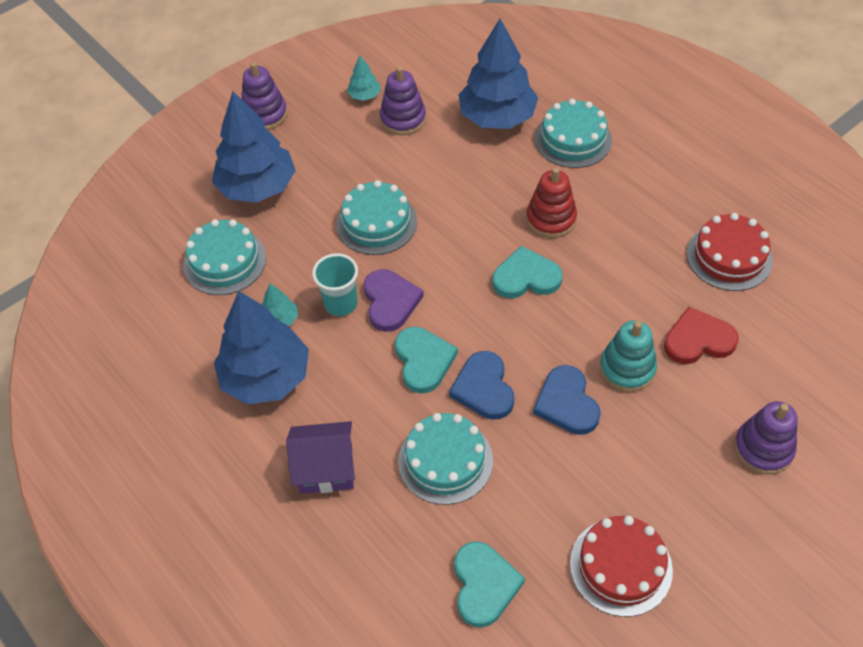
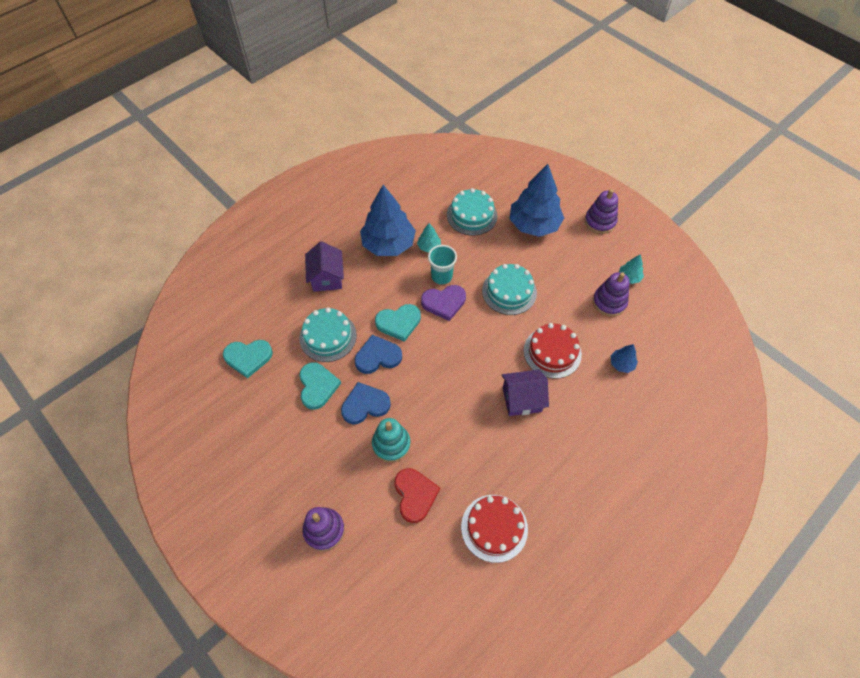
camera: 85 degrees right, 5 degrees up
(497, 117) = (621, 364): blue tree -> blue tree, size x0.44
(526, 277) = (467, 382): turquoise heart -> turquoise heart (317, 386)
(551, 219) = (522, 399): red stacking toy -> purple house
(573, 139) = (606, 417): turquoise cake -> none
(621, 566) = (250, 431): red cake -> red cake (552, 352)

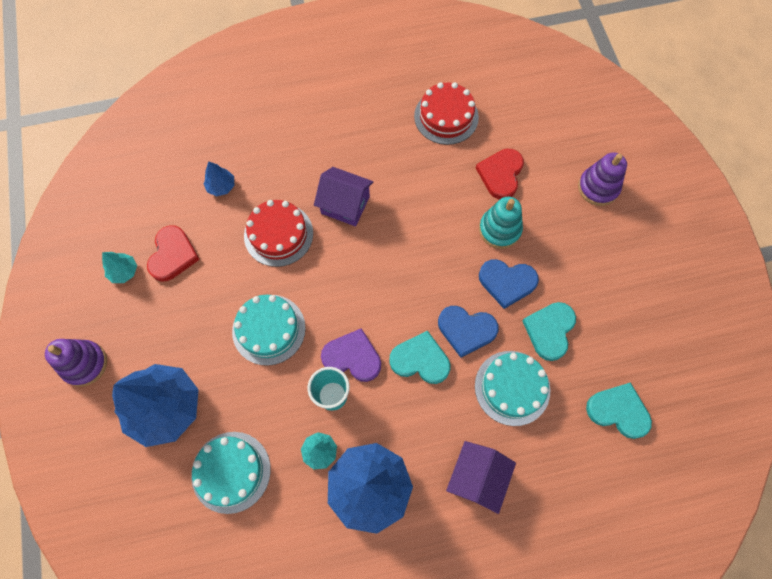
camera: 150 degrees left, 10 degrees up
(609, 302) = (173, 255): purple stacking toy -> red heart

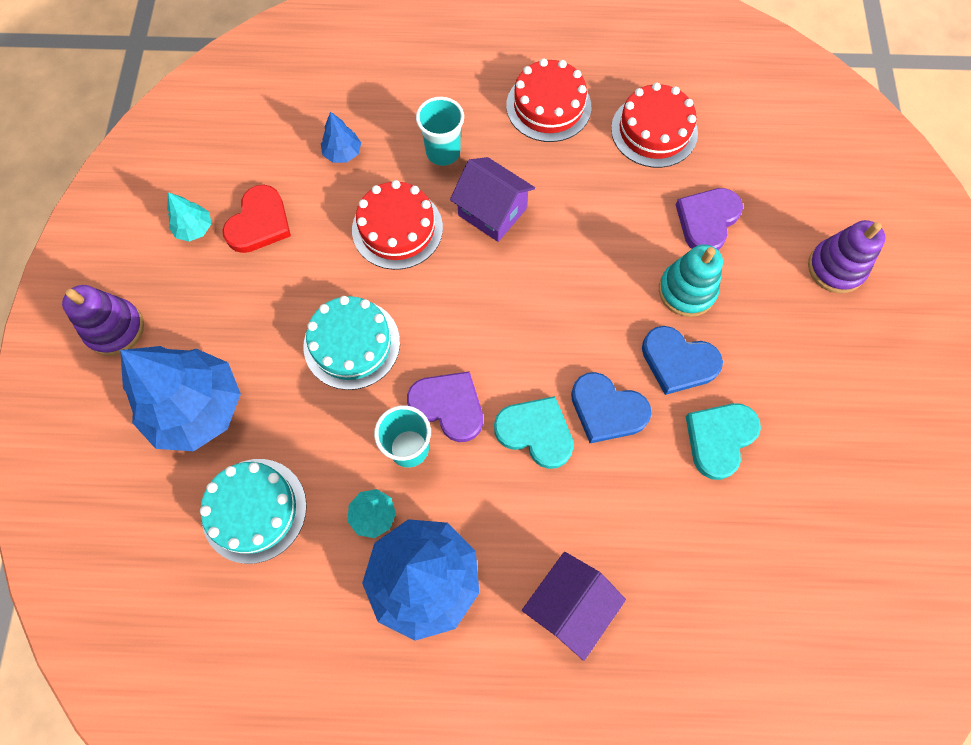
camera: 15 degrees right, 0 degrees up
(296, 168) = (443, 152): none -> turquoise cup
(365, 115) = (548, 106): none -> red cake
(501, 174) = (707, 221): red heart -> purple heart
(512, 387) = (648, 500): turquoise cake -> none
(618, 411) = (786, 570): turquoise heart -> none

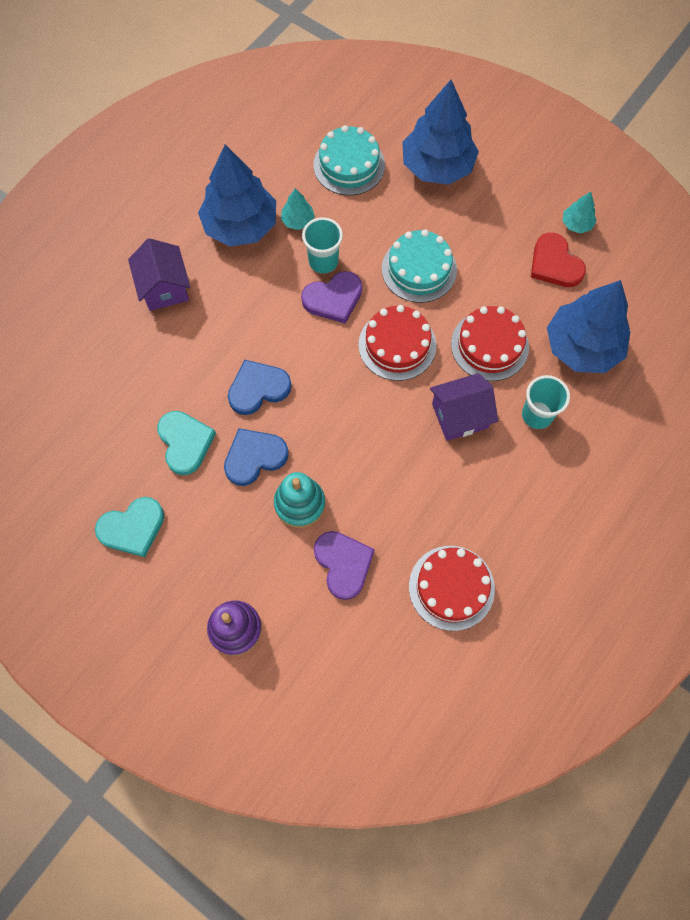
camera: 125 degrees right, 0 degrees up
(115, 329) = (526, 149): purple stacking toy -> none
(343, 153) = (582, 347): blue tree -> blue tree, size x2.28
(535, 432) = (277, 337): turquoise heart -> turquoise heart (132, 528)
(548, 106) = (530, 521): red cake -> red cake (397, 345)

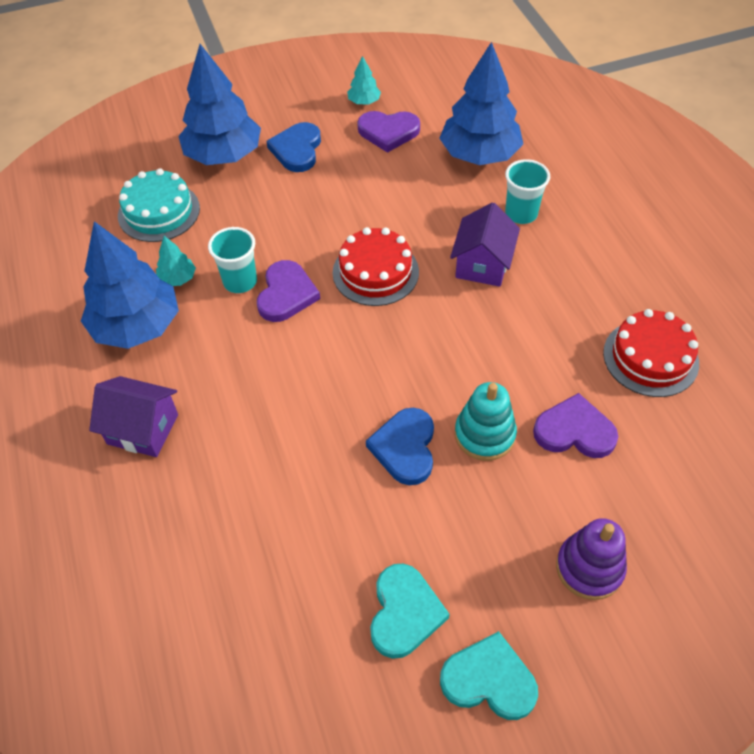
camera: 55 degrees left, 15 degrees down
(185, 443) = (340, 504): turquoise heart -> turquoise heart (489, 680)
(258, 388) = (330, 405): blue heart -> blue heart (297, 150)
(419, 269) = (313, 218): turquoise cake -> none
(489, 345) = (430, 210): red cake -> none
(555, 264) = (388, 132): red heart -> purple heart

